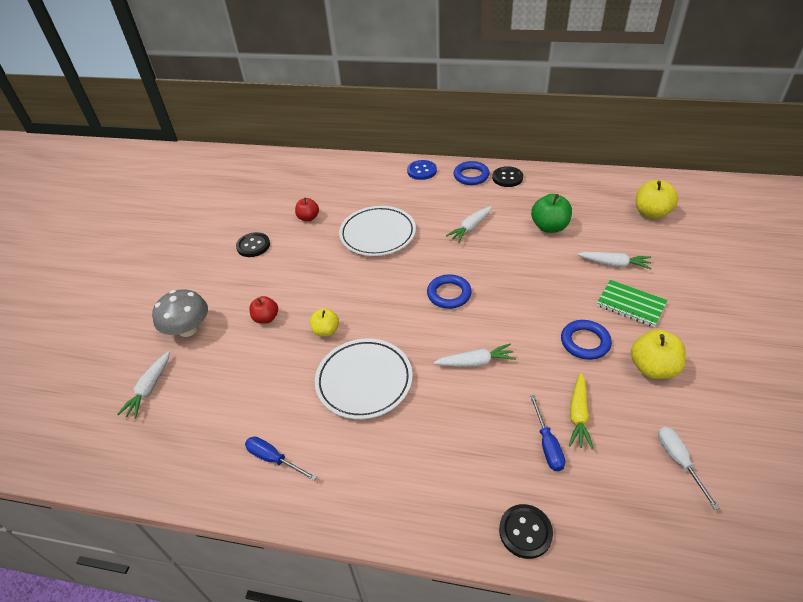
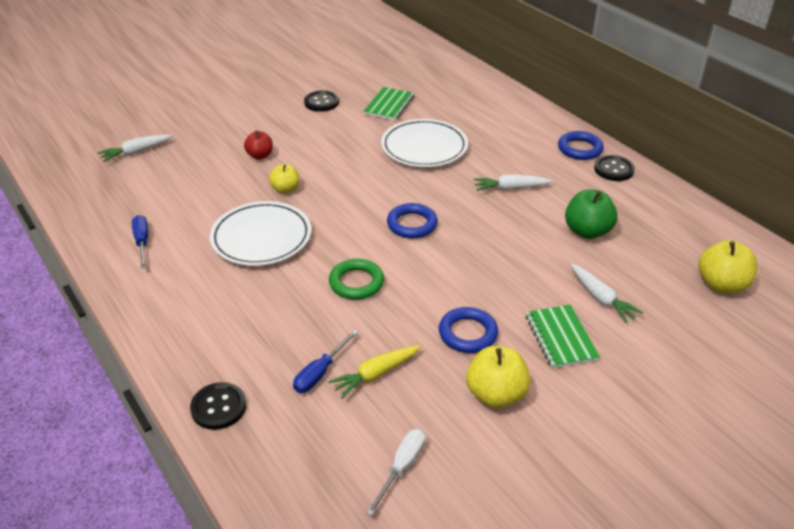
camera: 40 degrees right, 5 degrees down
(188, 329) = (205, 131): grey mushroom -> none
(308, 218) = (389, 105): red apple -> green notebook
(422, 171) = (539, 121): blue button -> none
(475, 362) = (356, 283): white carrot -> green ring

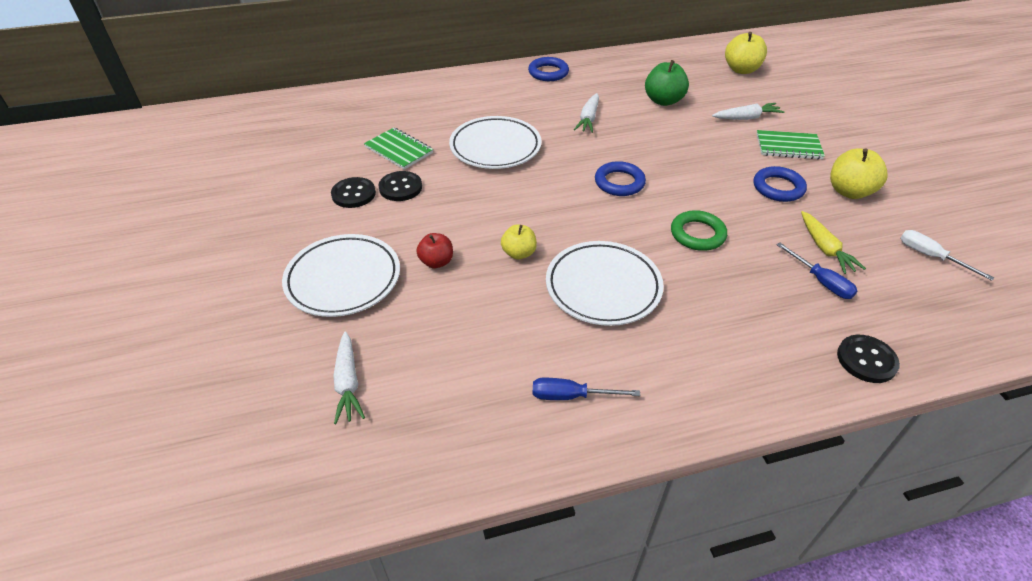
camera: 70 degrees left, 5 degrees up
(227, 124) = (343, 279): none -> white plate
(613, 169) = (586, 67): black button -> black button (400, 187)

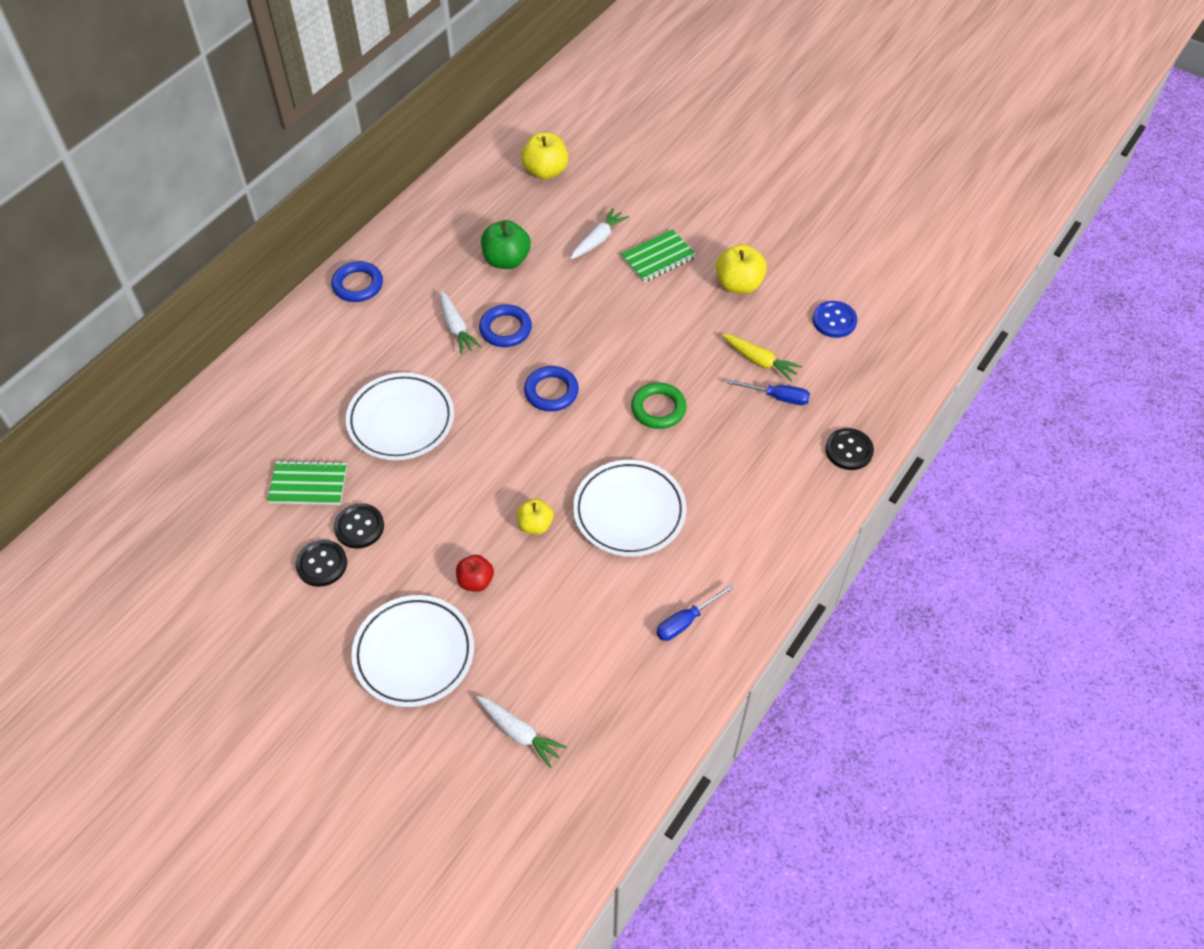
camera: 40 degrees left, 10 degrees up
(778, 188) = (683, 314): blue ring -> blue ring (505, 329)
(930, 256) = (834, 320): white screwdriver -> blue button

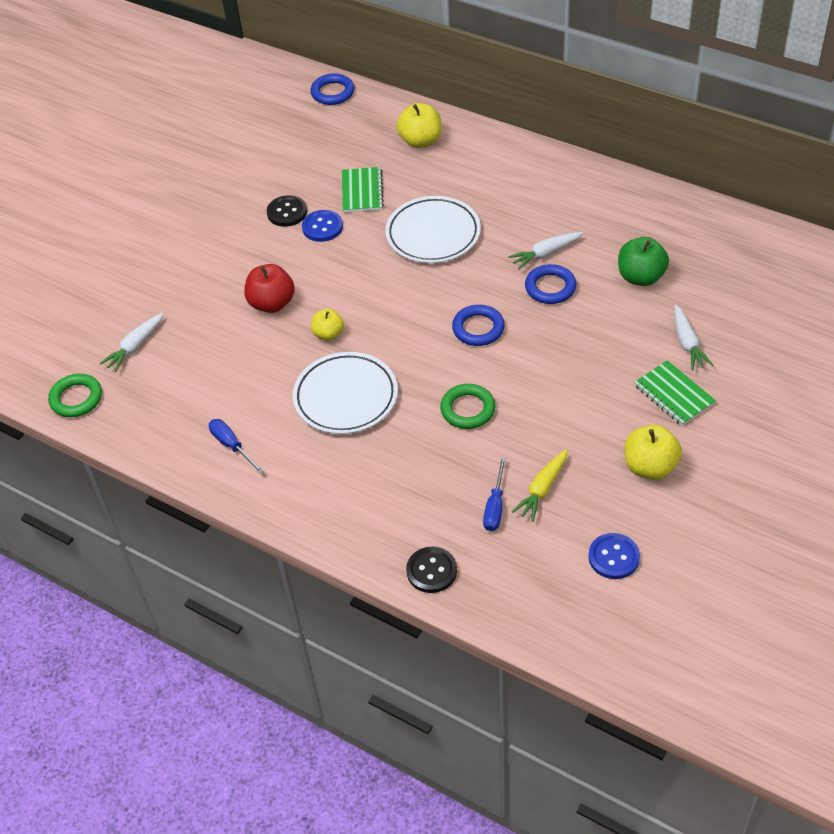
camera: 90 degrees right, 5 degrees down
(358, 285) = (585, 182): blue ring -> blue ring (332, 92)
(359, 527) = (322, 227): black button -> blue button
(414, 653) = (206, 277): white plate -> none
(475, 581) = (272, 303): red apple -> red apple, size x1.56
(545, 171) = (779, 291): yellow apple -> yellow apple (420, 141)
(596, 798) = (76, 398): none -> green ring
(598, 240) = (687, 343): white carrot -> white carrot turned 45 degrees clockwise

